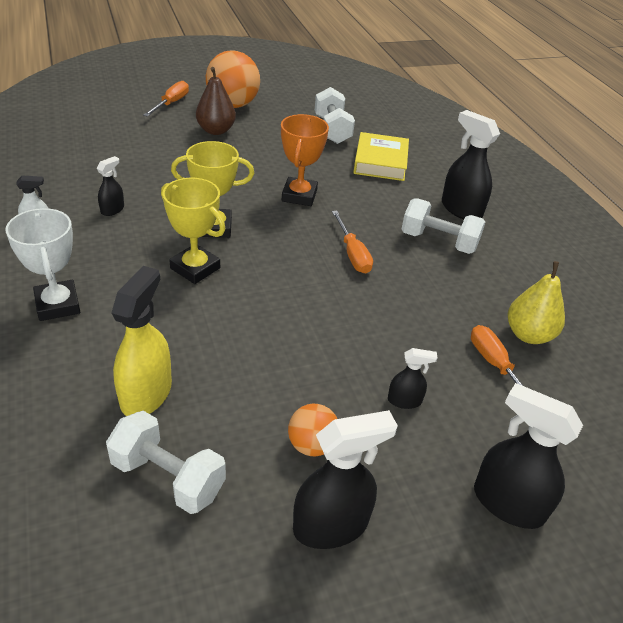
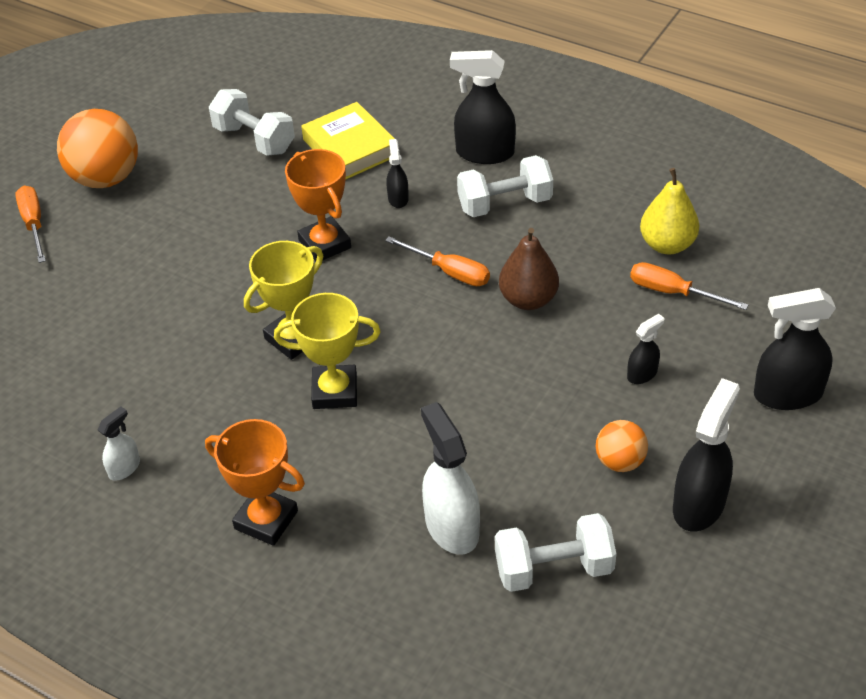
camera: 35 degrees left, 5 degrees up
(58, 305) = (266, 520): white trophy -> orange trophy
(112, 210) = (169, 394): black spray bottle -> black spray bottle (398, 198)
(146, 394) = (451, 527): yellow spray bottle -> white spray bottle
(216, 130) = (136, 225): brown pear -> brown pear (528, 299)

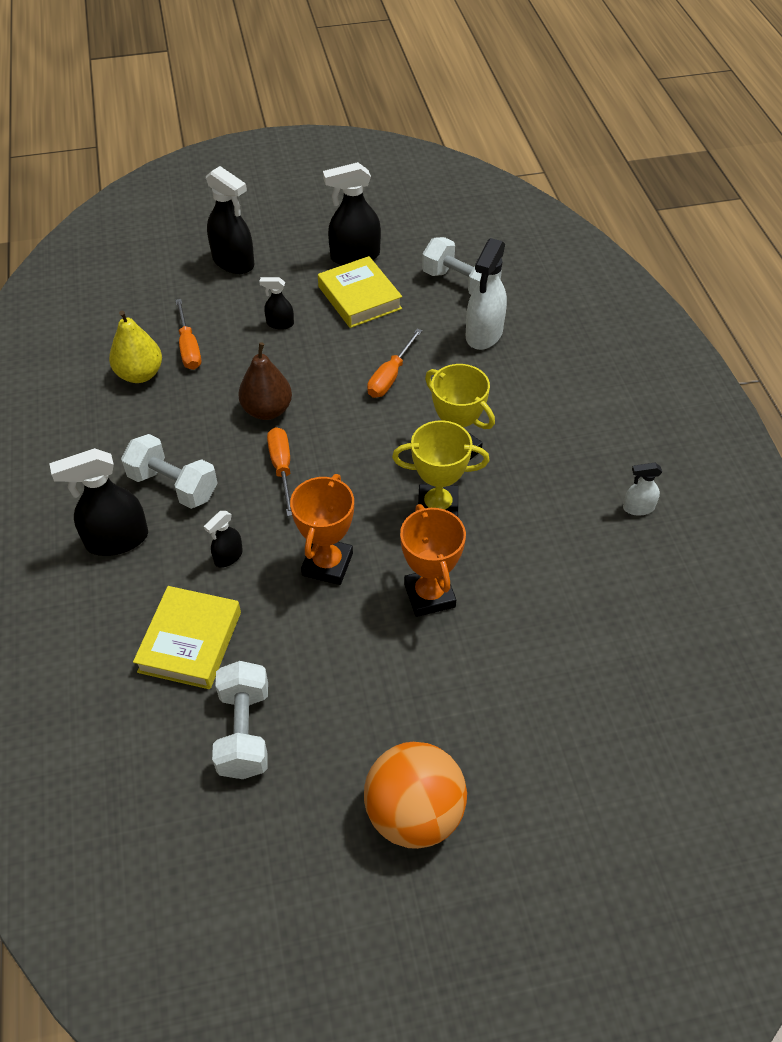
camera: 135 degrees left, 5 degrees up
(34, 224) = (527, 814): orange screwdriver -> orange screwdriver (390, 376)
(266, 520) = (579, 411): orange trophy -> orange trophy (429, 595)
(484, 153) = (116, 540): black spray bottle -> black spray bottle turned 105 degrees clockwise
(620, 461) = (359, 298): orange ball -> yellow book

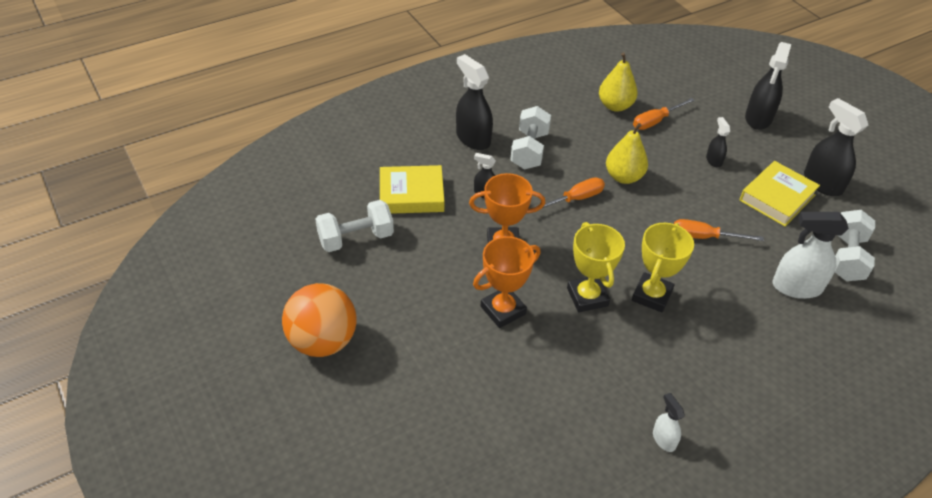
camera: 70 degrees right, 5 degrees down
(267, 410) = (623, 177): brown pear -> yellow pear

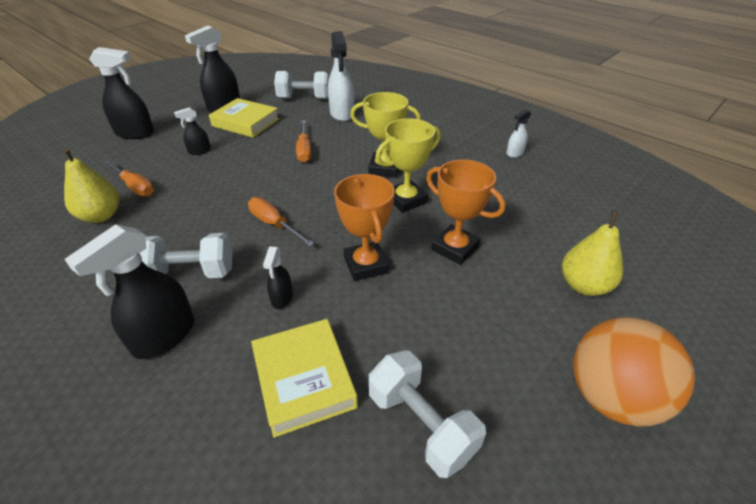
camera: 105 degrees left, 5 degrees down
(623, 177) = (231, 197): yellow pear -> yellow pear (584, 285)

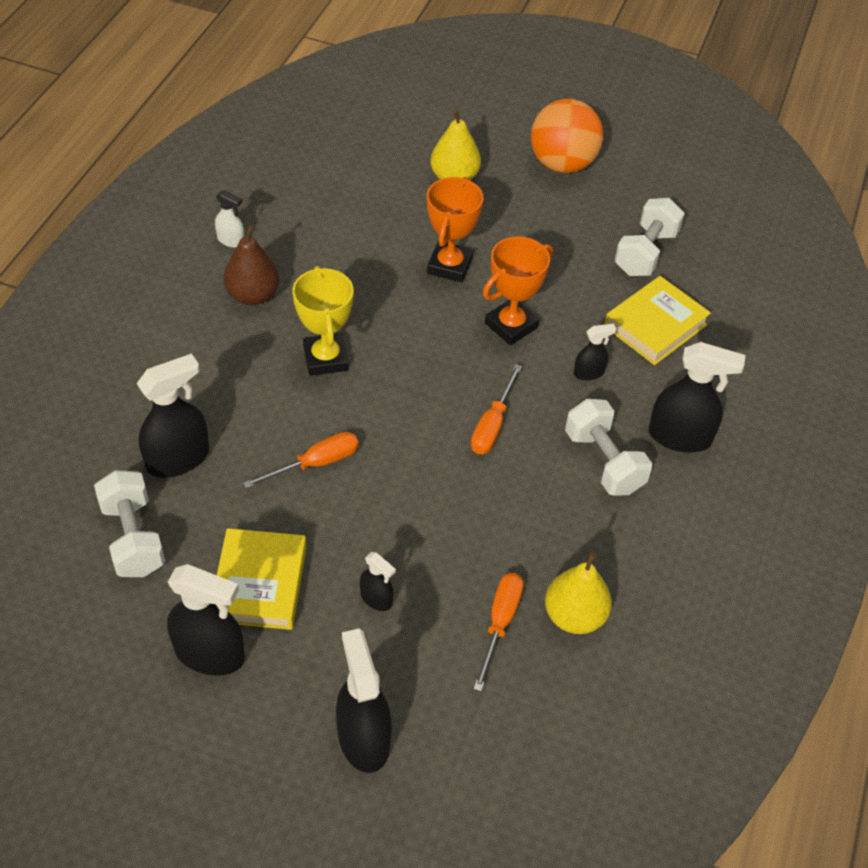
camera: 115 degrees left, 10 degrees up
(342, 114) = (178, 459): white spray bottle -> black spray bottle
(406, 200) = (386, 321): yellow trophy -> none
(457, 153) = (253, 295): none -> brown pear

